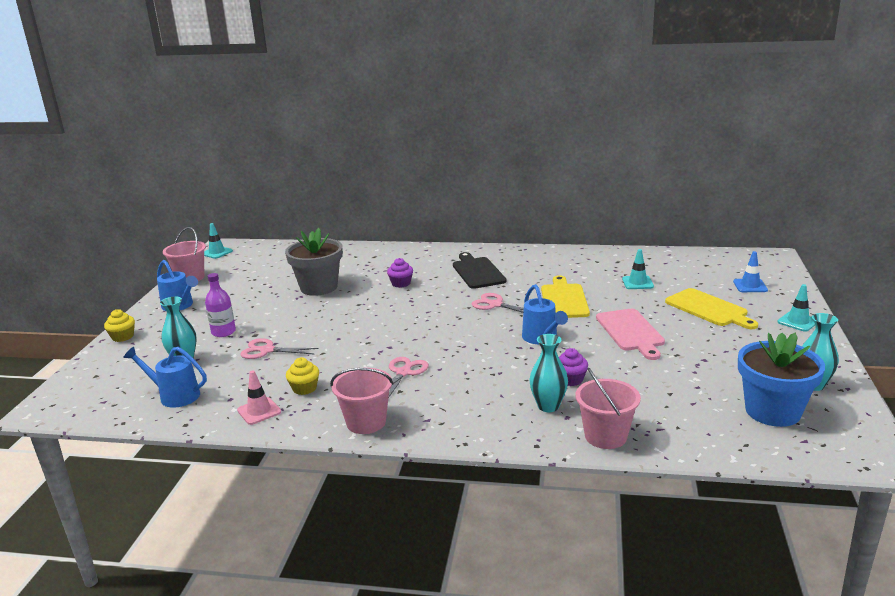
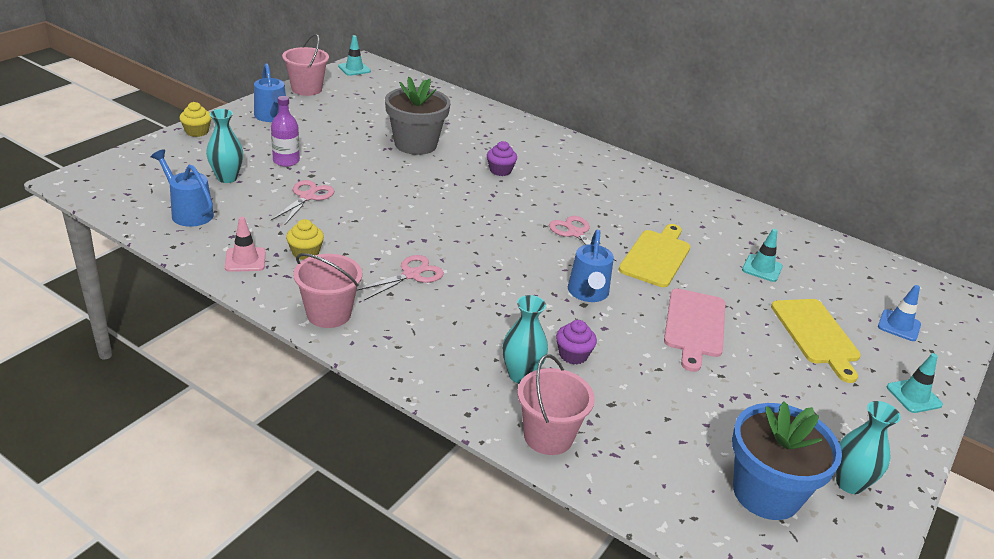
camera: 20 degrees right, 10 degrees up
(267, 350) = (307, 197): pink scissors -> pink scissors turned 75 degrees clockwise
(477, 272) = (593, 186): black cutting board -> none

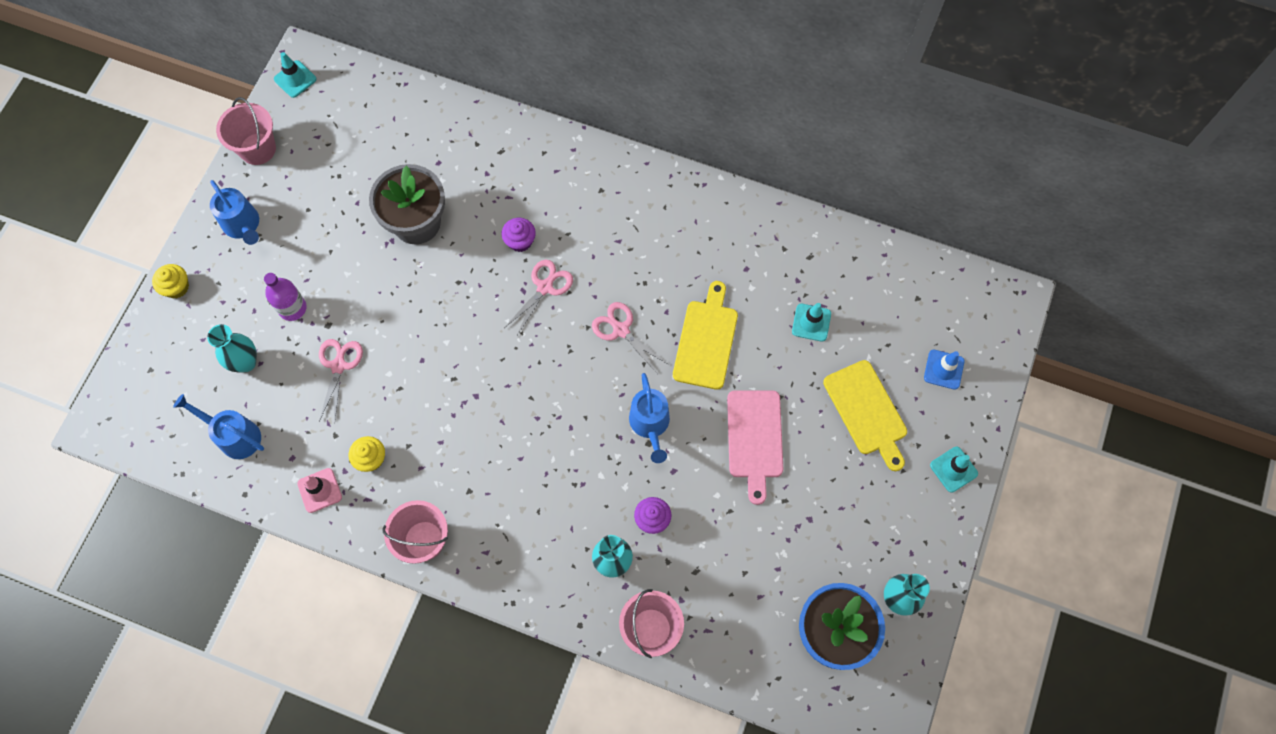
camera: 10 degrees left, 35 degrees up
(411, 275) = (480, 456): pink scissors -> pink scissors (545, 287)

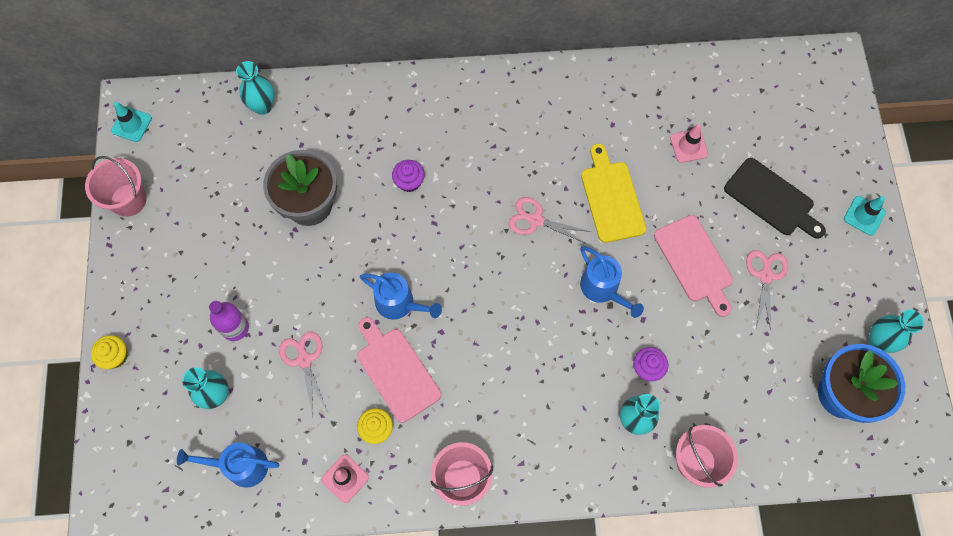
camera: 25 degrees left, 0 degrees up
(243, 226) = (150, 274): blue watering can -> blue watering can (400, 304)
(416, 413) = (396, 371): none -> pink cutting board
(421, 111) = (263, 106): none -> turquoise vase
(545, 287) = (452, 212): pink scissors -> pink scissors (765, 276)
(811, 322) = (688, 146): turquoise traffic cone -> pink traffic cone
(867, 411) = (772, 199): yellow cutting board -> black cutting board
(943, 369) = (813, 138): blue traffic cone -> none

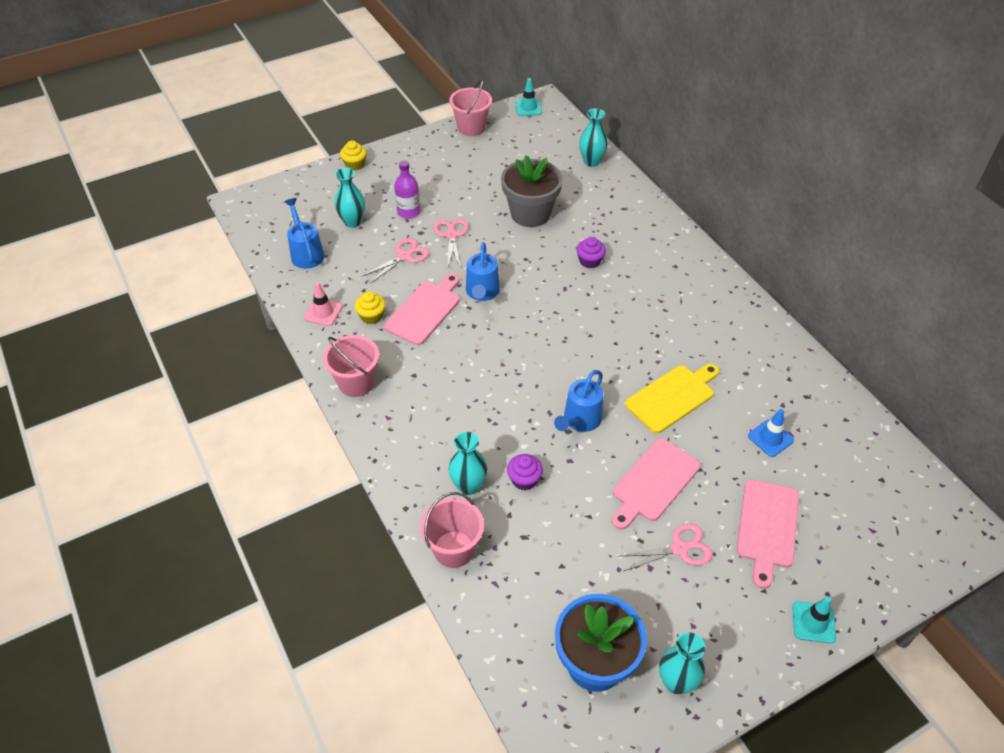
camera: 65 degrees right, 20 degrees down
(536, 220) = (613, 351): pink scissors -> pink scissors (451, 235)
(688, 146) = (770, 438): pink traffic cone -> blue traffic cone
(772, 199) = (767, 527): black cutting board -> pink cutting board

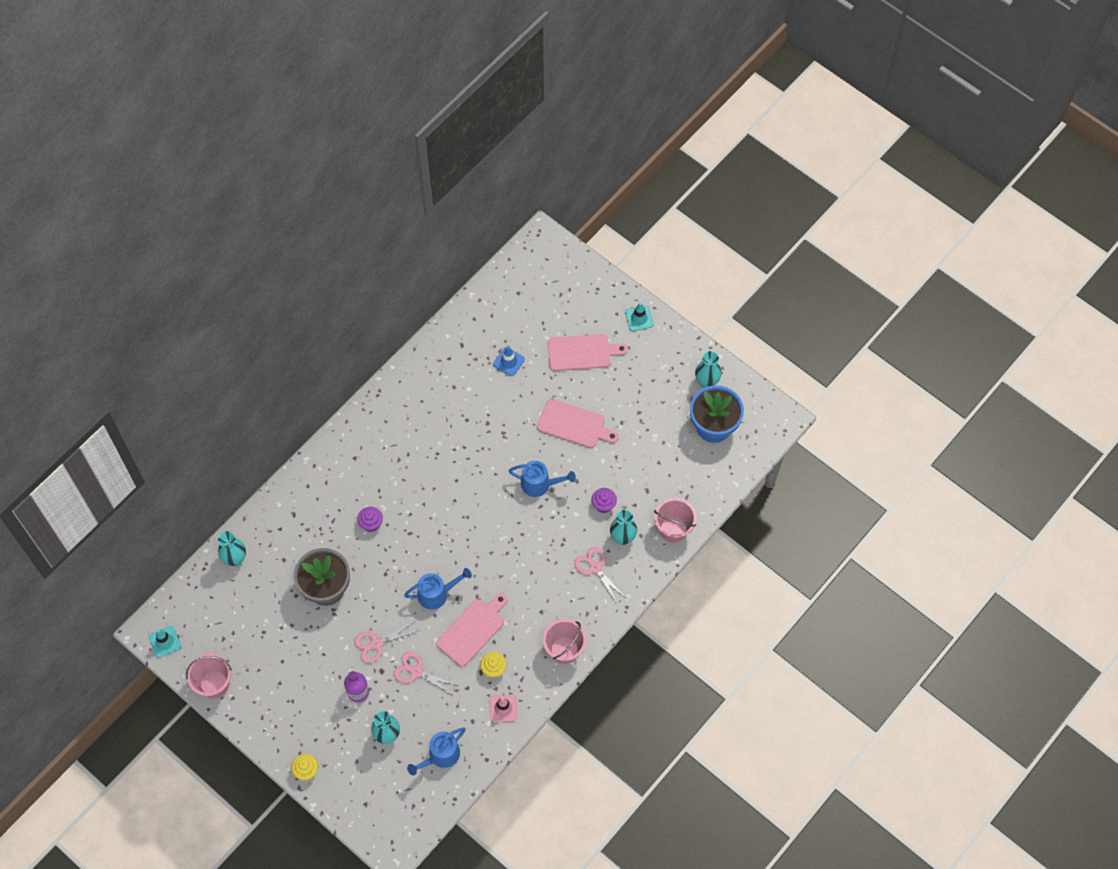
camera: 110 degrees left, 15 degrees up
(425, 310) = (472, 630): pink cutting board -> pink cutting board turned 120 degrees clockwise
(672, 397) = (495, 429): yellow cutting board -> none
(679, 548) = (618, 399): pink scissors -> pink scissors (595, 568)

